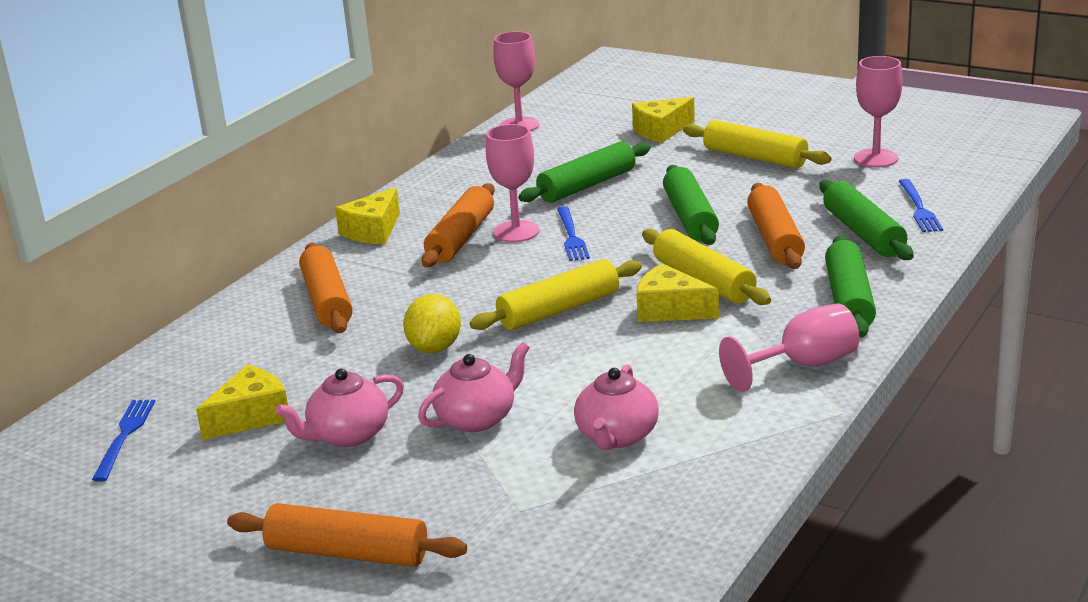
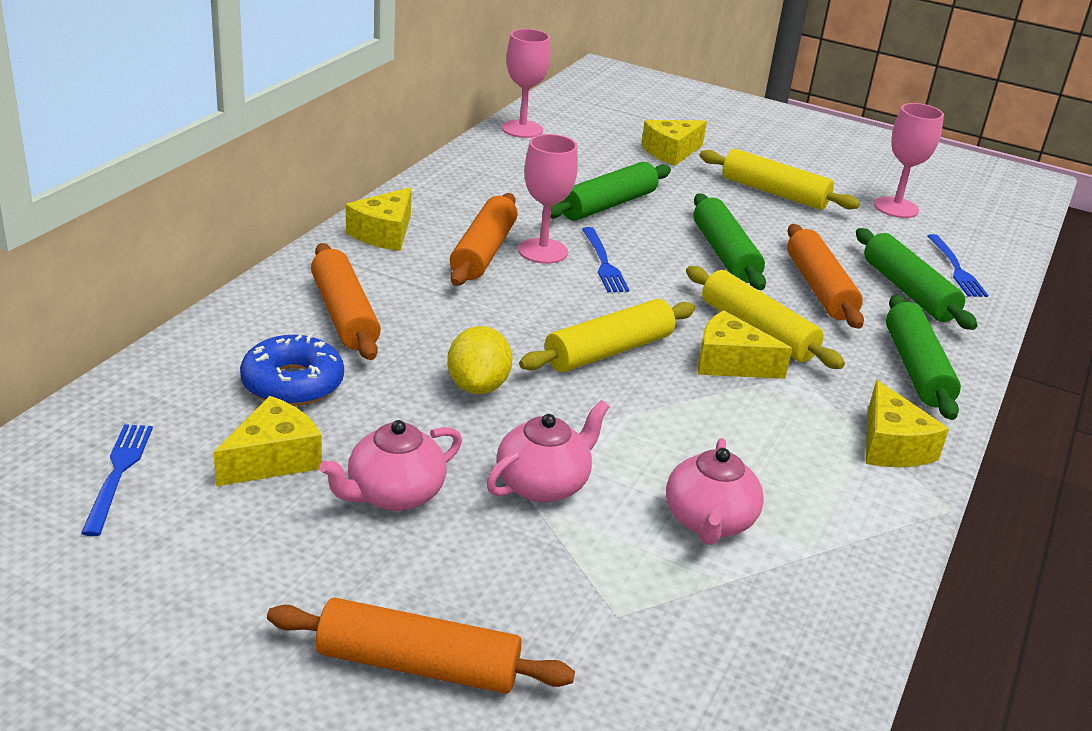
camera: 10 degrees left, 5 degrees up
(275, 358) = (292, 383): none -> blue donut
(803, 365) = (891, 446): pink goblet -> yellow cheese

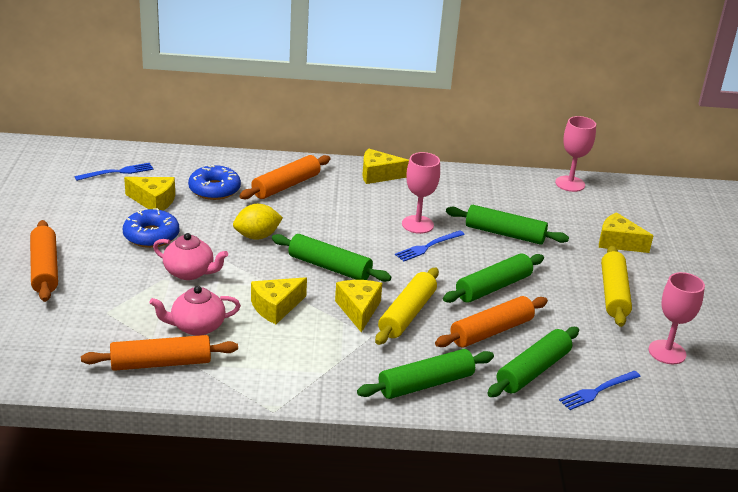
camera: 65 degrees right, 0 degrees up
(393, 494) = (151, 236): pink teapot -> blue donut
(484, 252) = (394, 207): orange rolling pin -> orange rolling pin (161, 363)
(608, 351) = (329, 267): yellow rolling pin -> green rolling pin
(891, 446) = (322, 382): yellow cheese -> yellow cheese (276, 307)

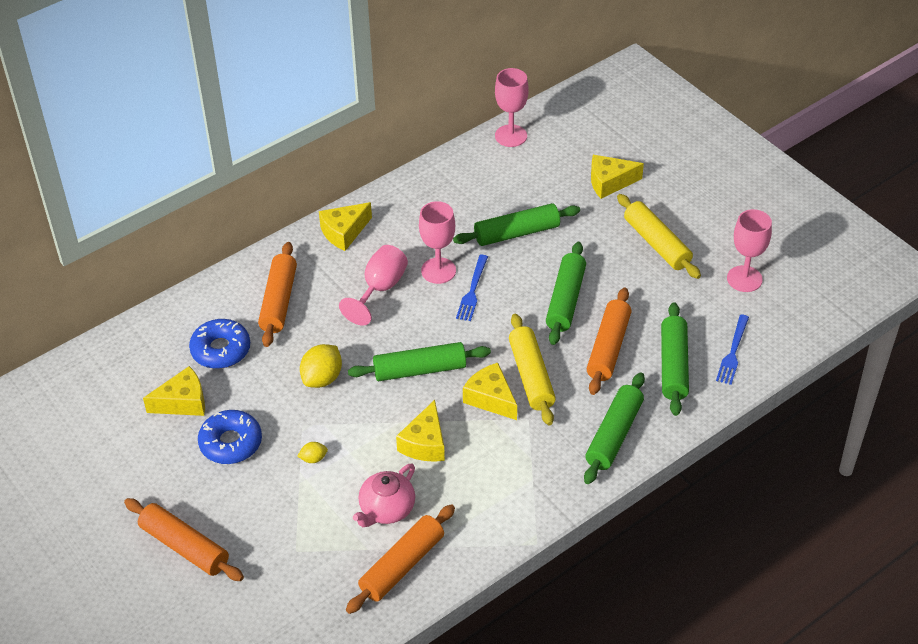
camera: 35 degrees left, 15 degrees up
(117, 172) = (104, 391): blue fork -> none
(190, 272) = (313, 458): pink teapot -> yellow lemon
(362, 213) = (380, 289): none -> pink goblet

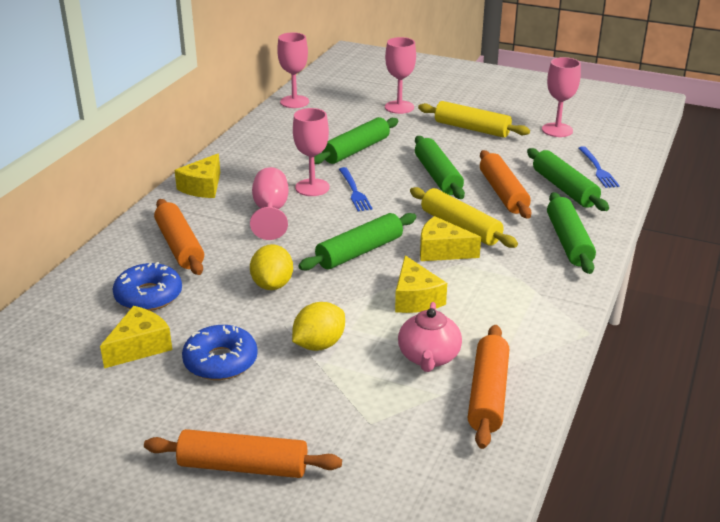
camera: 30 degrees left, 15 degrees down
(313, 458) = (319, 344): yellow lemon -> yellow lemon, size x1.93
(609, 182) = (399, 107): yellow cheese -> pink goblet

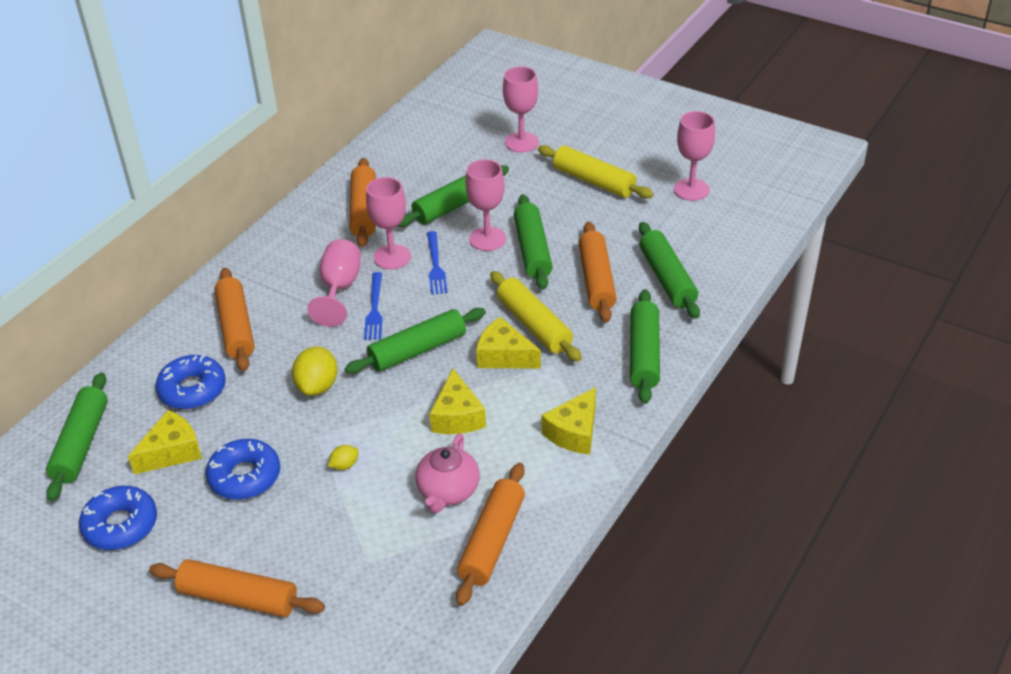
camera: 10 degrees right, 10 degrees up
(43, 347) = (81, 444): none -> green rolling pin
(99, 413) = (121, 525): none -> blue donut
(203, 187) = (277, 248): yellow cheese -> yellow cheese (574, 432)
(275, 157) = (364, 210): none -> orange rolling pin
(294, 102) = (406, 127): pink goblet -> pink goblet (487, 239)
(319, 344) = (344, 465): yellow lemon -> yellow lemon, size x0.52
(598, 169) = (716, 252): blue fork -> blue fork (374, 309)

